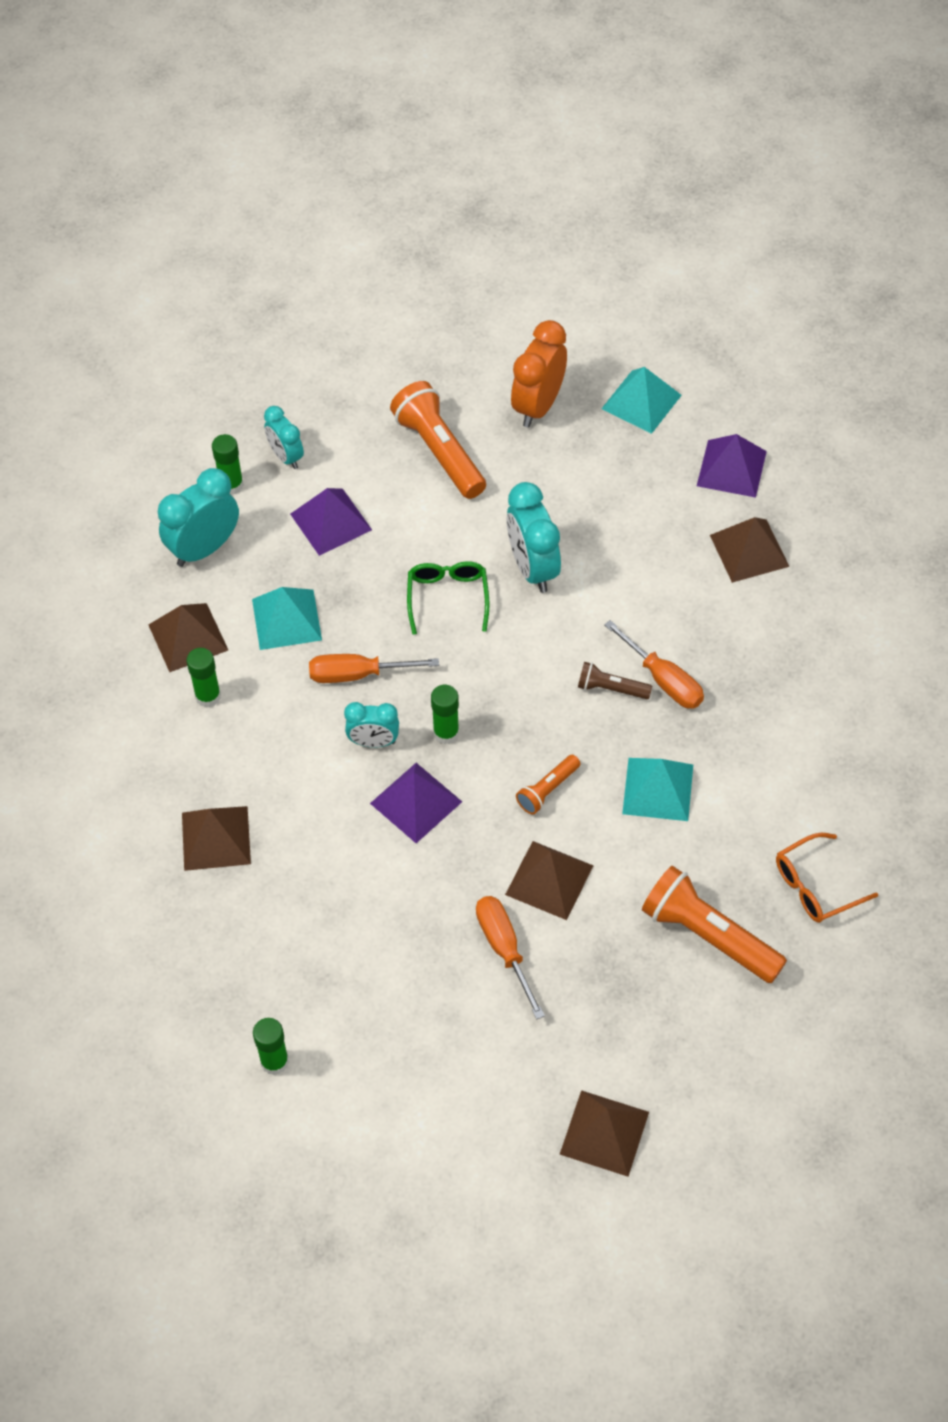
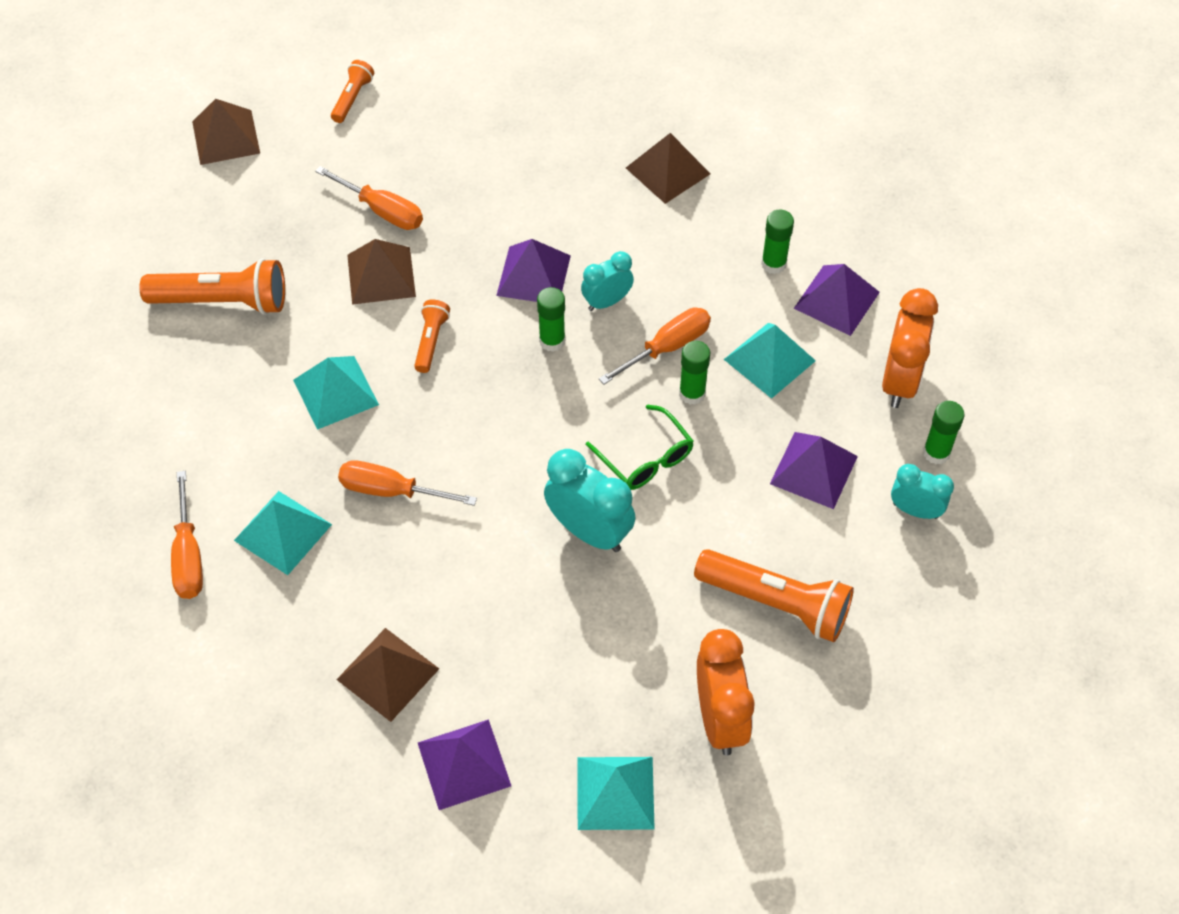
camera: 145 degrees right, 0 degrees up
(188, 637) = (836, 300): brown pyramid -> purple pyramid
(204, 548) = (900, 381): turquoise clock -> orange clock
(274, 1061) = (496, 63): green glue stick -> green glue stick (692, 393)
(447, 1105) = (352, 98): none -> orange flashlight
(611, 689) = (434, 456): brown flashlight -> none
(769, 694) = (283, 532): none -> turquoise pyramid
(816, 886) = (150, 385): orange glasses -> none
(855, 715) = (188, 556): none -> orange screwdriver

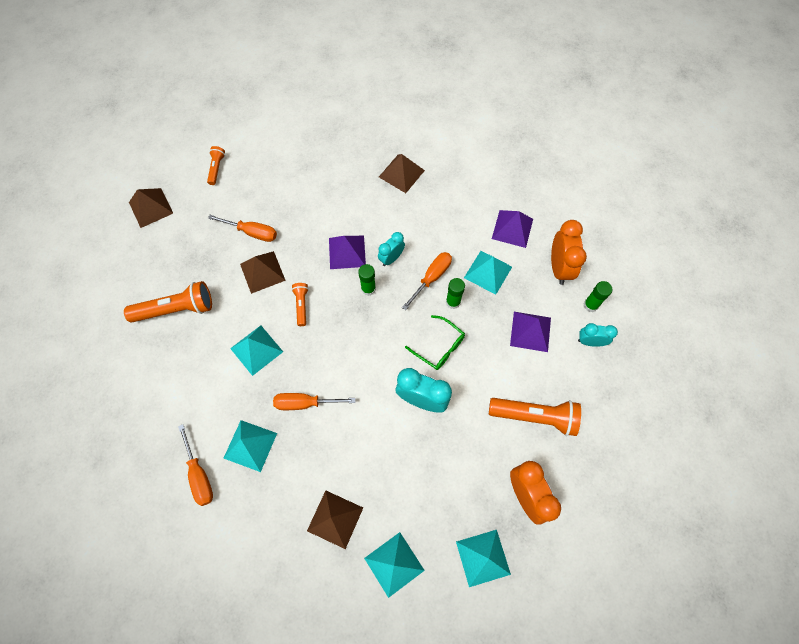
camera: 15 degrees left, 10 degrees up
(464, 764) = (394, 564): purple pyramid -> turquoise pyramid
(773, 264) = (473, 215): green glue stick -> none

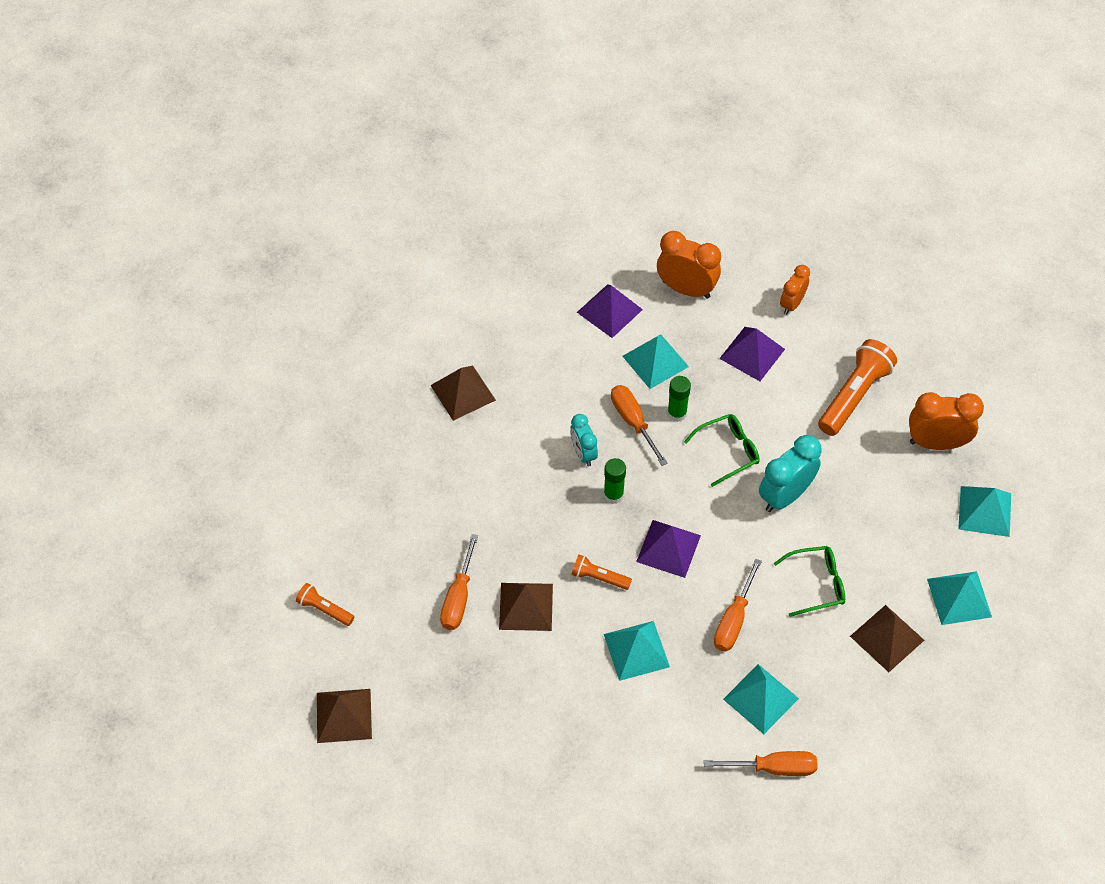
camera: 65 degrees left, 10 degrees down
(176, 309) = (529, 729): orange flashlight -> none
(252, 232) = (458, 598): orange screwdriver -> orange screwdriver turned 150 degrees clockwise
(347, 252) = (548, 498): purple pyramid -> purple pyramid (668, 548)
(358, 449) = (816, 584): none -> green glasses
(590, 305) = (748, 282): green glue stick -> none
(590, 342) = (792, 304): turquoise clock -> orange clock

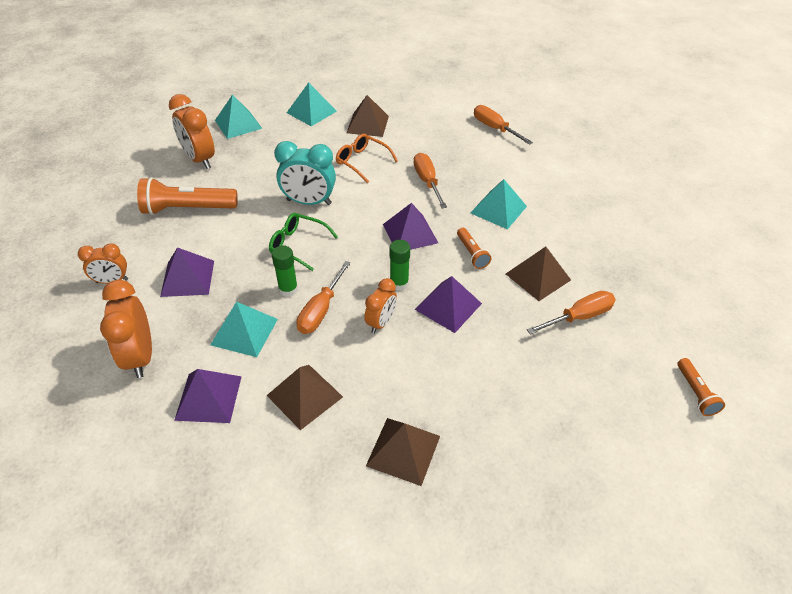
camera: 130 degrees left, 10 degrees down
(344, 715) = (735, 319): brown pyramid -> brown pyramid (304, 396)
(557, 512) = (448, 306): none -> purple pyramid
(583, 453) = (381, 322): turquoise clock -> orange clock
(733, 620) = (427, 181): orange screwdriver -> orange screwdriver turned 90 degrees counterclockwise
(760, 698) = (462, 149): turquoise pyramid -> none
(816, 584) = (362, 162): green glasses -> orange glasses

